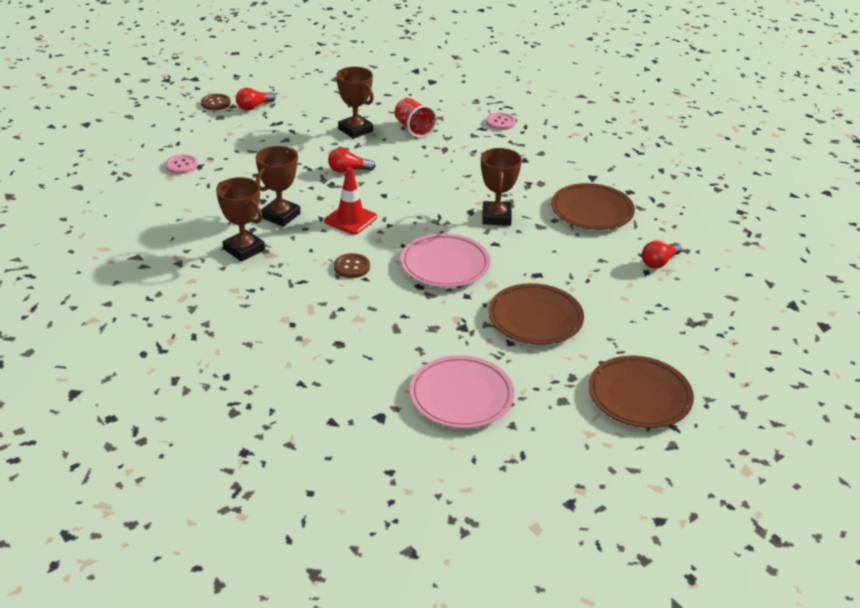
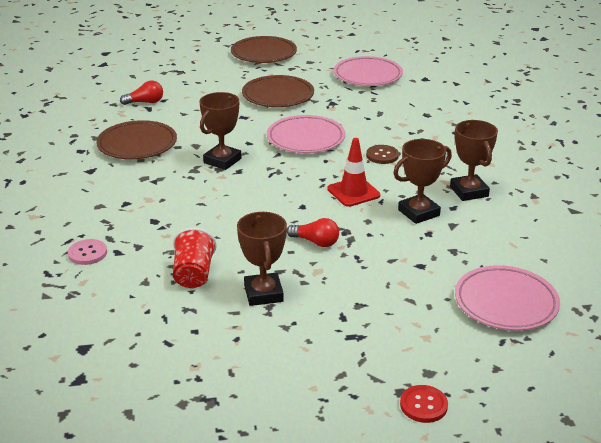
camera: 150 degrees left, 5 degrees down
(181, 165) = (506, 303): pink button -> pink plate
(216, 103) = (423, 405): brown button -> red button
(254, 107) = (370, 378): red light bulb -> none

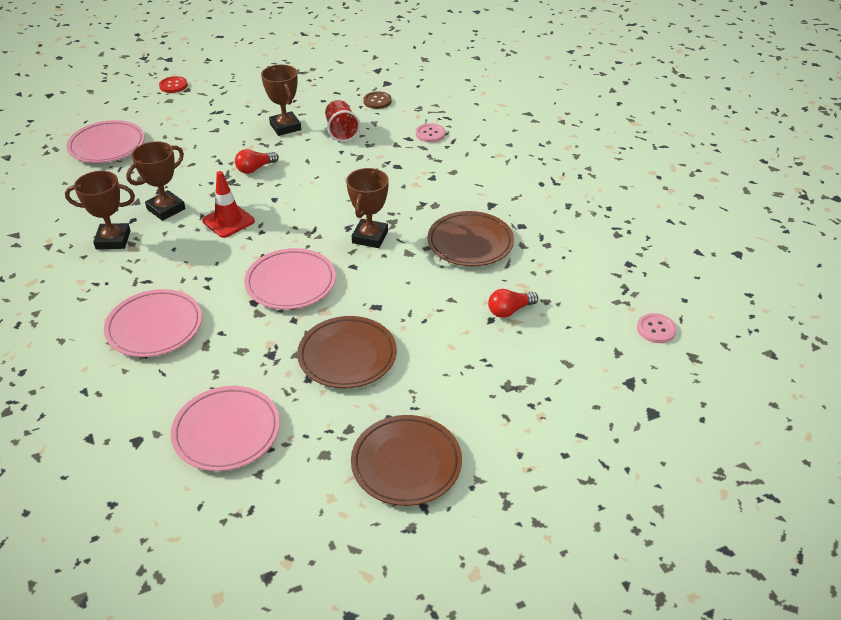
camera: 165 degrees right, 10 degrees up
(55, 82) = (656, 329): none -> pink button
(316, 242) = (255, 168): red light bulb -> red light bulb turned 45 degrees counterclockwise
(382, 155) = (201, 272): brown button -> brown button (377, 101)
(420, 127) = (155, 327): none -> pink plate
(469, 191) = (113, 240): brown trophy -> brown trophy turned 60 degrees counterclockwise

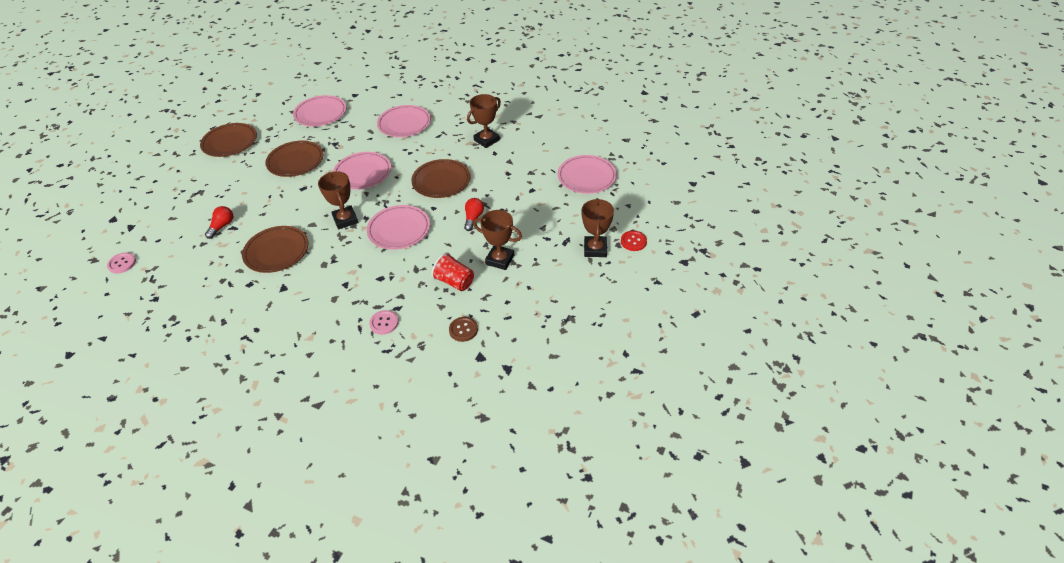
camera: 140 degrees right, 5 degrees up
(166, 209) = (486, 167): brown trophy -> brown trophy (595, 249)
(228, 221) = (441, 181): red traffic cone -> brown plate
(332, 196) = (399, 230): none -> pink plate

